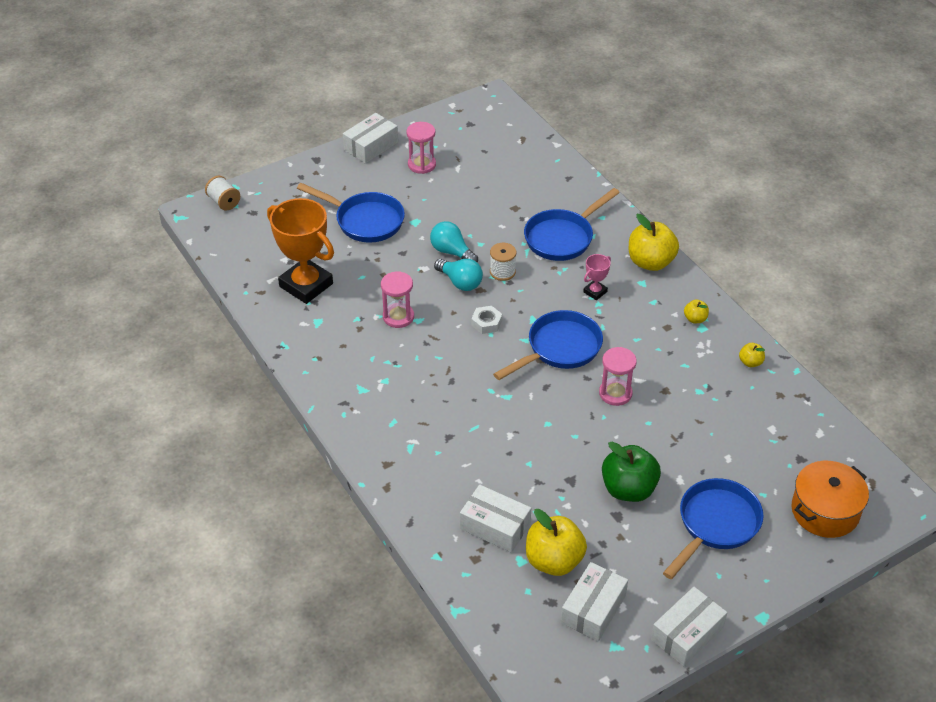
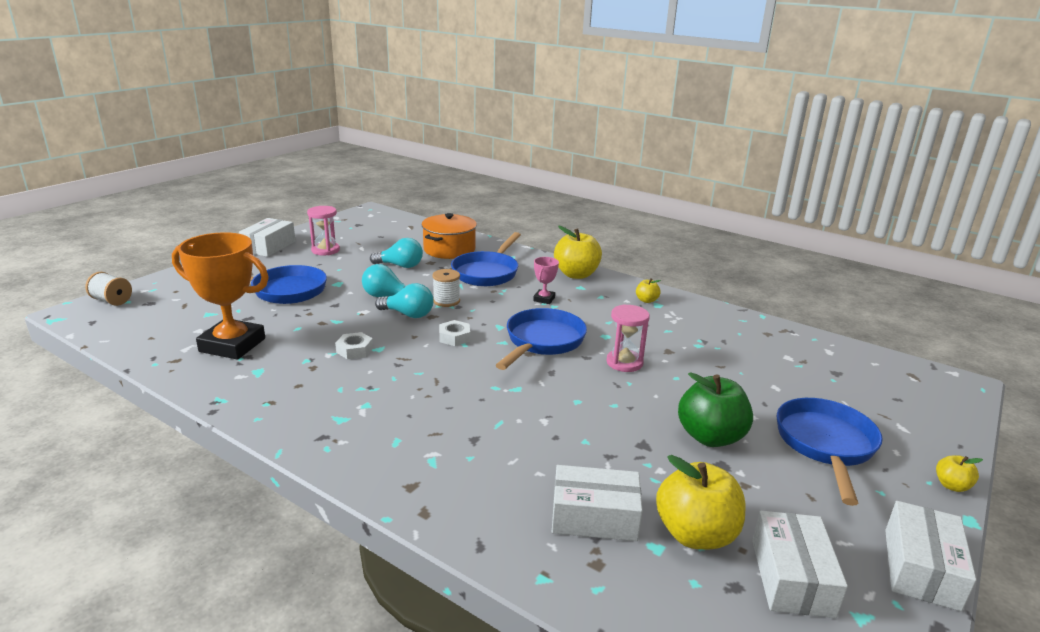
camera: 25 degrees left, 20 degrees down
(398, 317) = (354, 350): pink hourglass -> white nut
(483, 207) = (400, 266): none -> turquoise light bulb
(750, 362) = (720, 318): yellow apple -> yellow apple (951, 486)
(825, 511) = (904, 406): orange pot -> orange pot (449, 249)

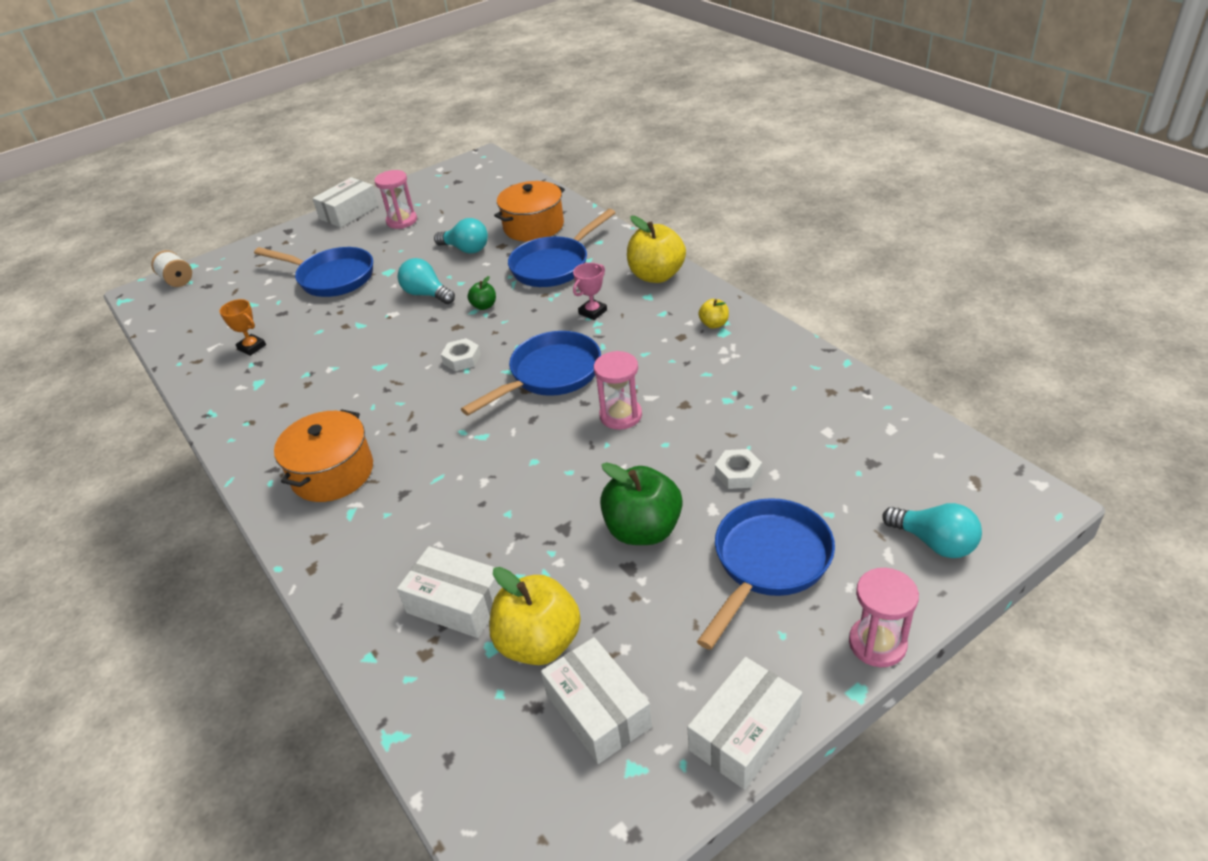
camera: 25 degrees right, 15 degrees up
(232, 345) = (252, 347): orange trophy -> orange trophy, size x0.45
(354, 350) = (356, 366): white nut -> white nut (738, 473)
(390, 432) = (332, 473): none -> orange pot
(408, 314) = (434, 322): turquoise light bulb -> turquoise light bulb (934, 542)
(446, 301) = (484, 306): white spool -> green apple
(792, 577) = (598, 710): white box -> white box turned 60 degrees counterclockwise
(951, 486) = (877, 643): yellow apple -> pink hourglass

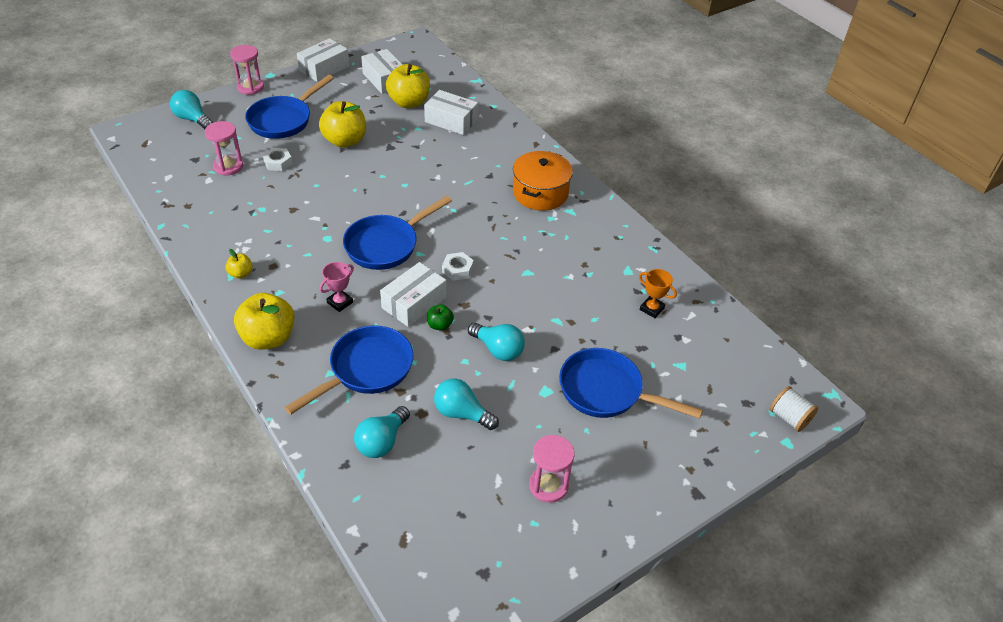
camera: 175 degrees right, 5 degrees up
(349, 212) = (626, 520): white box -> white box (414, 302)
(533, 226) = (382, 442): orange pot -> turquoise light bulb
(620, 415) = (340, 207): pink hourglass -> pink hourglass (228, 166)
(643, 530) = (345, 141): green apple -> yellow apple

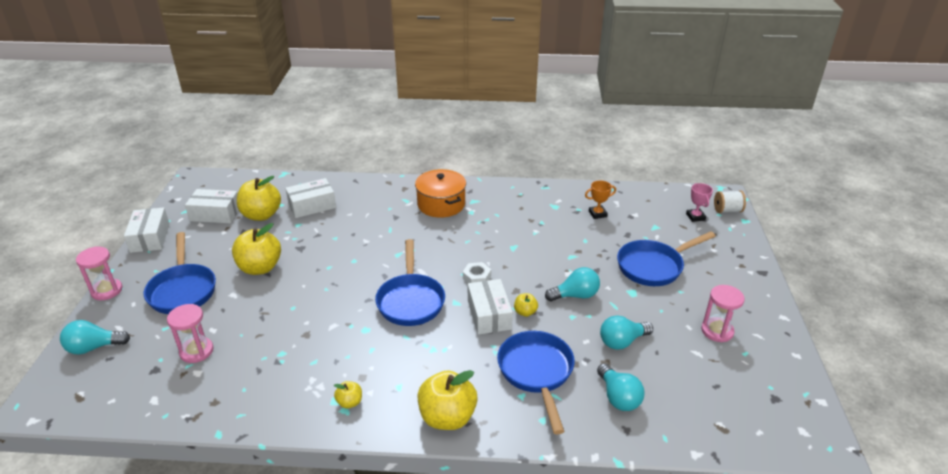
camera: 50 degrees left, 10 degrees down
(278, 162) = (234, 317): white nut -> none
(340, 302) = (448, 355): pink trophy -> pink trophy (695, 217)
(440, 325) = (525, 312): green apple -> yellow apple

